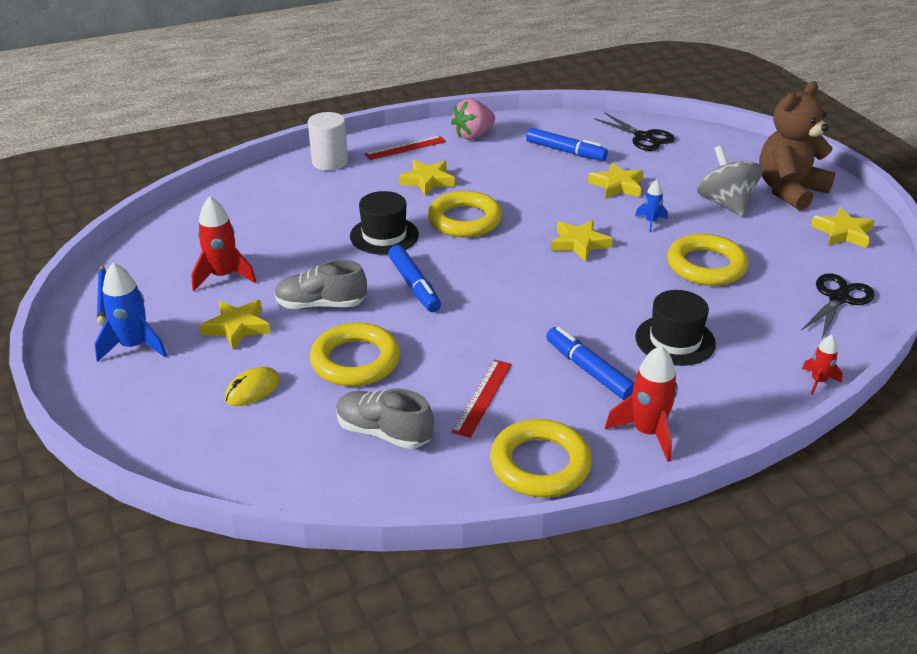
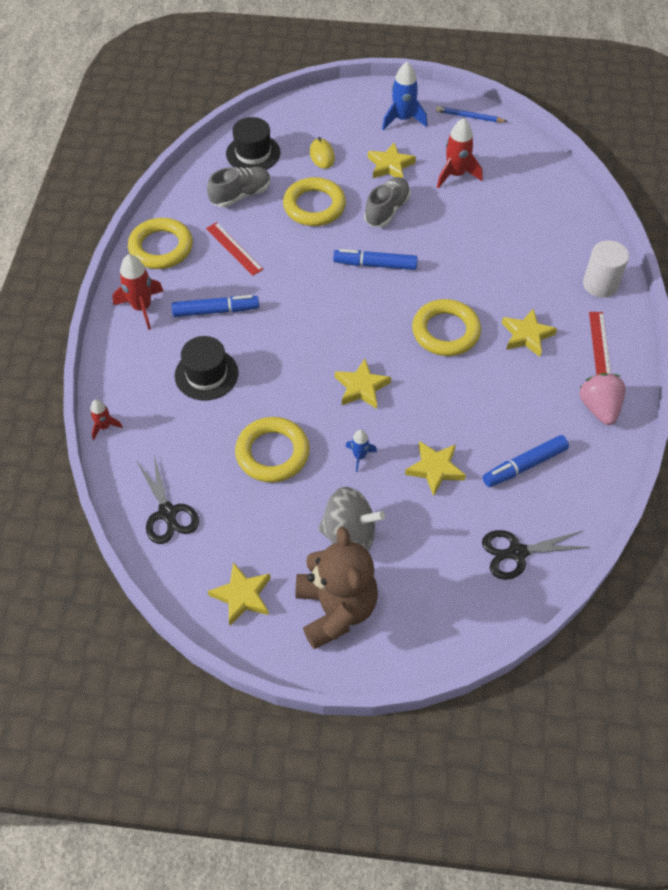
camera: 120 degrees right, 20 degrees up
(384, 235) = (454, 274): black hat -> black hat (253, 153)

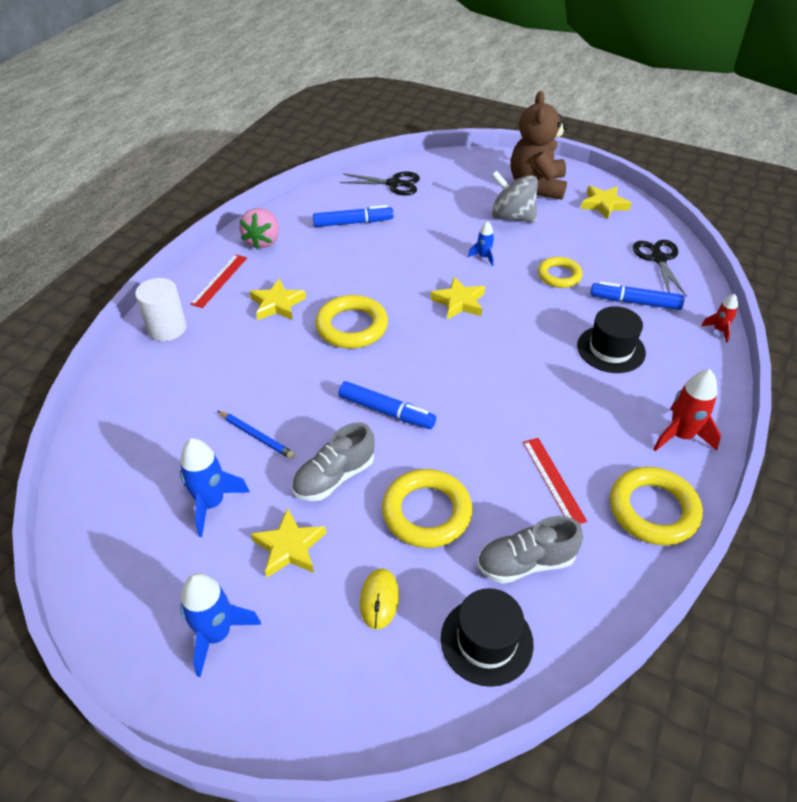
camera: 160 degrees left, 10 degrees down
(216, 311) = (590, 409): blue marker -> blue marker (635, 302)
(272, 453) = (559, 275): yellow ring -> yellow ring, size x0.65
(435, 469) = (425, 236): yellow star -> none
(456, 174) = (211, 503): red rocket -> blue rocket
(469, 116) = (114, 603): blue pencil -> blue pencil (256, 436)

